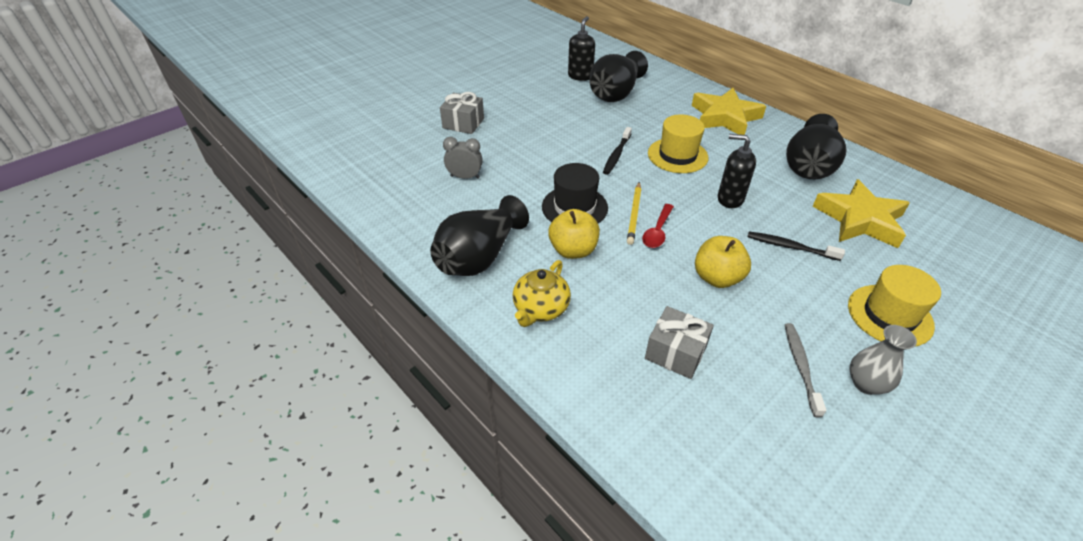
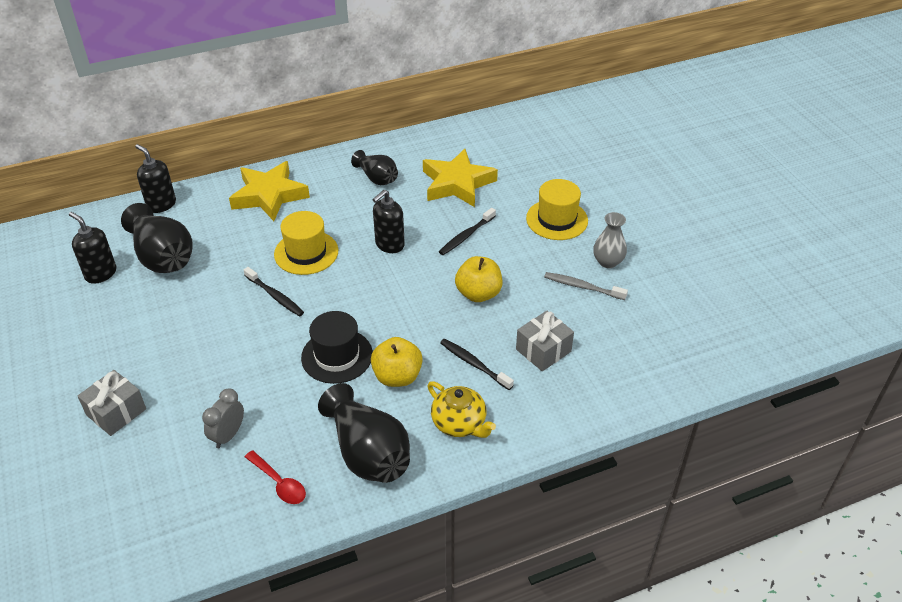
camera: 70 degrees left, 0 degrees up
(620, 300) = (474, 364): none -> black toothbrush
(634, 214) = (373, 316): yellow pencil -> none
(657, 232) = (404, 309): red spoon -> red spoon (279, 483)
(666, 75) = (161, 204): none -> black soap dispenser
(808, 166) = (377, 178): black vase -> black vase, size x0.60

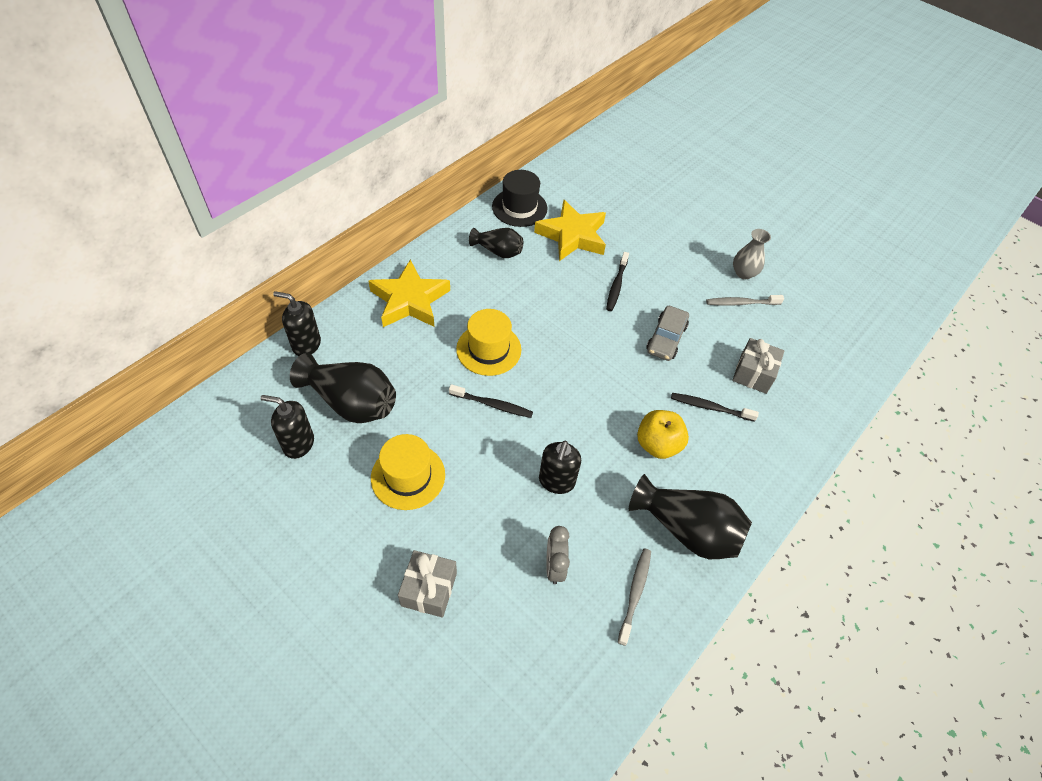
camera: 30 degrees left, 10 degrees up
(279, 483) = (635, 593): red spoon -> grey toothbrush
(337, 356) = (592, 445): black hat -> black hat (519, 207)
(389, 245) = (557, 316): black soap dispenser -> black soap dispenser (556, 481)
(460, 423) = (738, 468): yellow teapot -> none
(478, 294) = (666, 338): yellow apple -> grey car
(557, 219) = (677, 246): yellow hat -> yellow hat (408, 476)

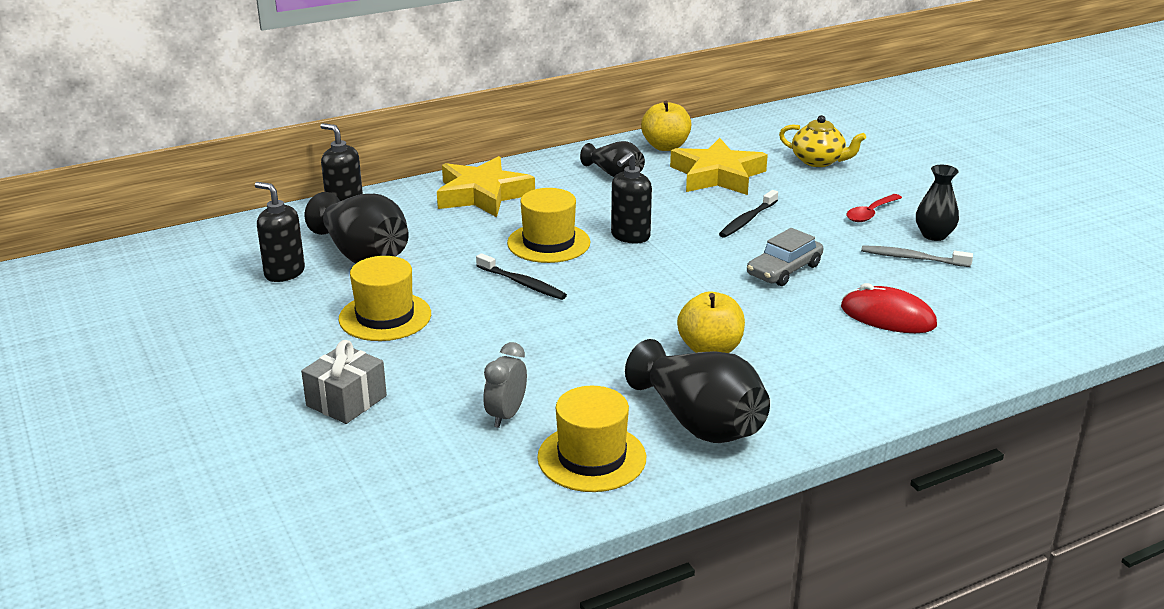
camera: 25 degrees right, 25 degrees down
(519, 207) = (665, 146): black hat -> yellow apple
(556, 481) = (557, 353): black soap dispenser -> black soap dispenser (630, 236)
(634, 203) = (818, 161): none -> yellow teapot
(635, 593) = (591, 457): grey toothbrush -> yellow hat
(693, 258) = (870, 213): none -> red spoon
(710, 407) = (804, 333): black toothbrush -> none
(743, 273) = (934, 235): grey vase -> black vase
(753, 373) = (887, 317): grey gift -> red mouse

